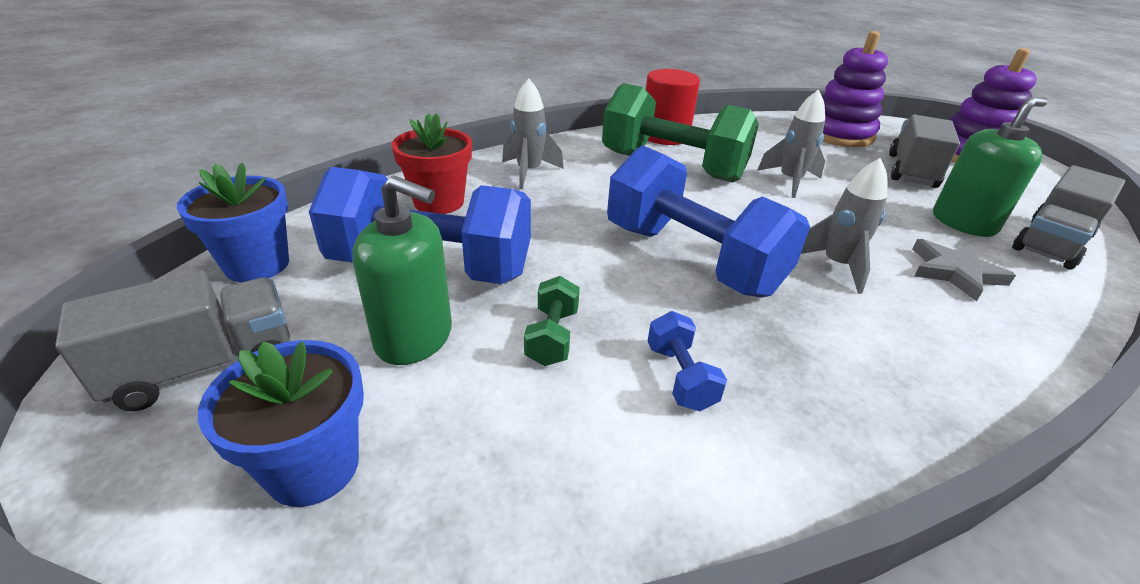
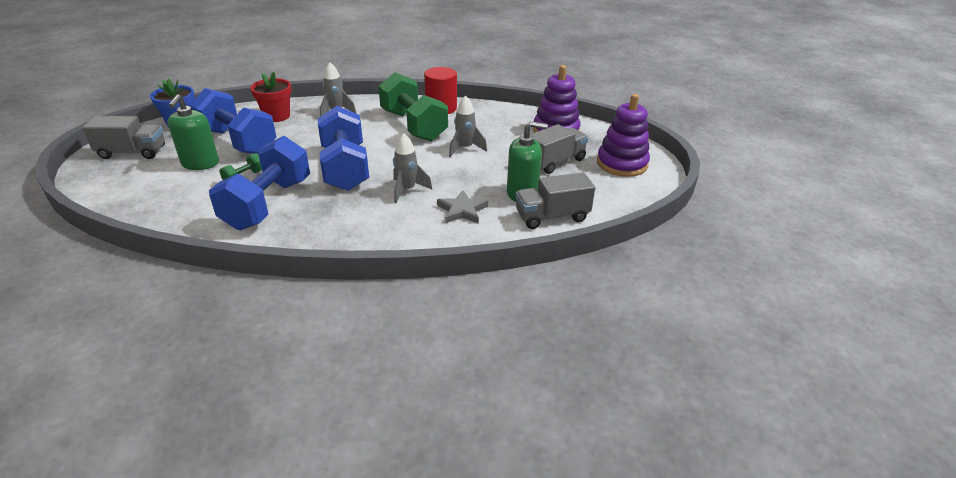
camera: 30 degrees right, 0 degrees up
(313, 467) = (130, 188): blue flower pot -> none
(414, 338) = (200, 163): green soap dispenser -> green soap dispenser turned 45 degrees clockwise
(680, 377) = (268, 204): blue dumbbell -> blue dumbbell, size x2.41

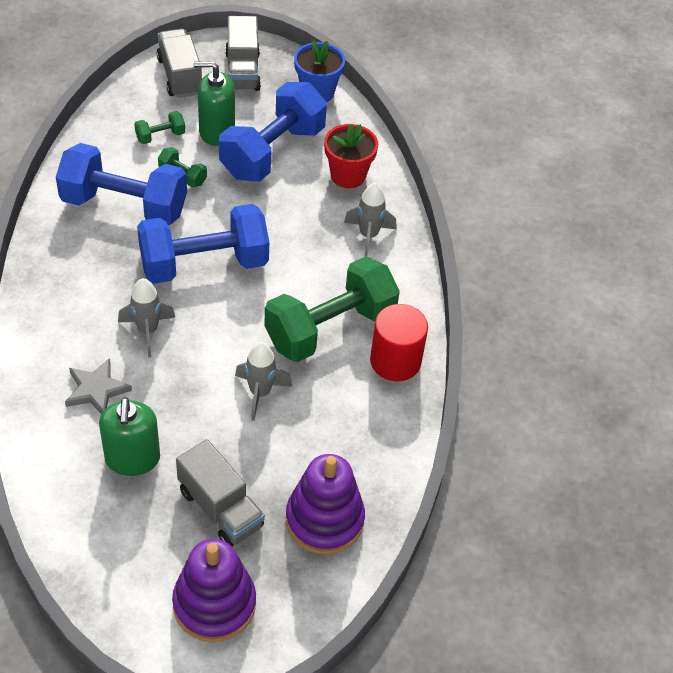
camera: 85 degrees right, 15 degrees up
(190, 188) = (160, 136): none -> green dumbbell
(552, 216) = (74, 489): grey truck -> grey truck (180, 76)

